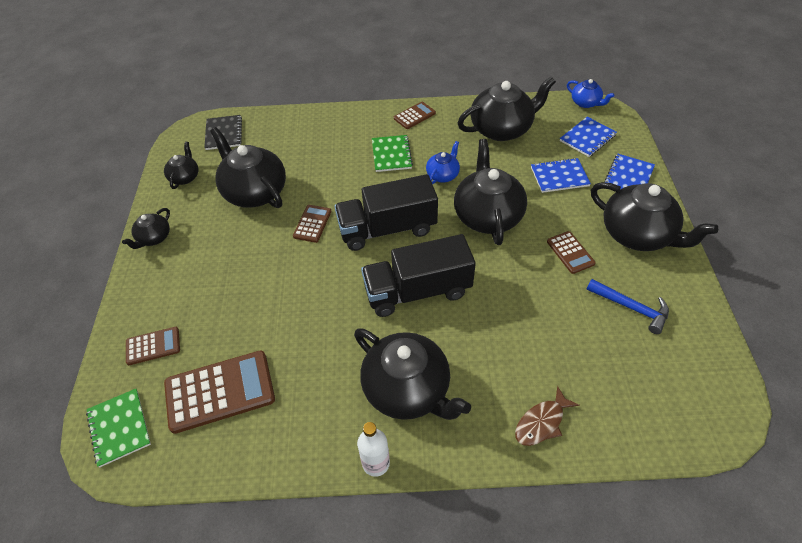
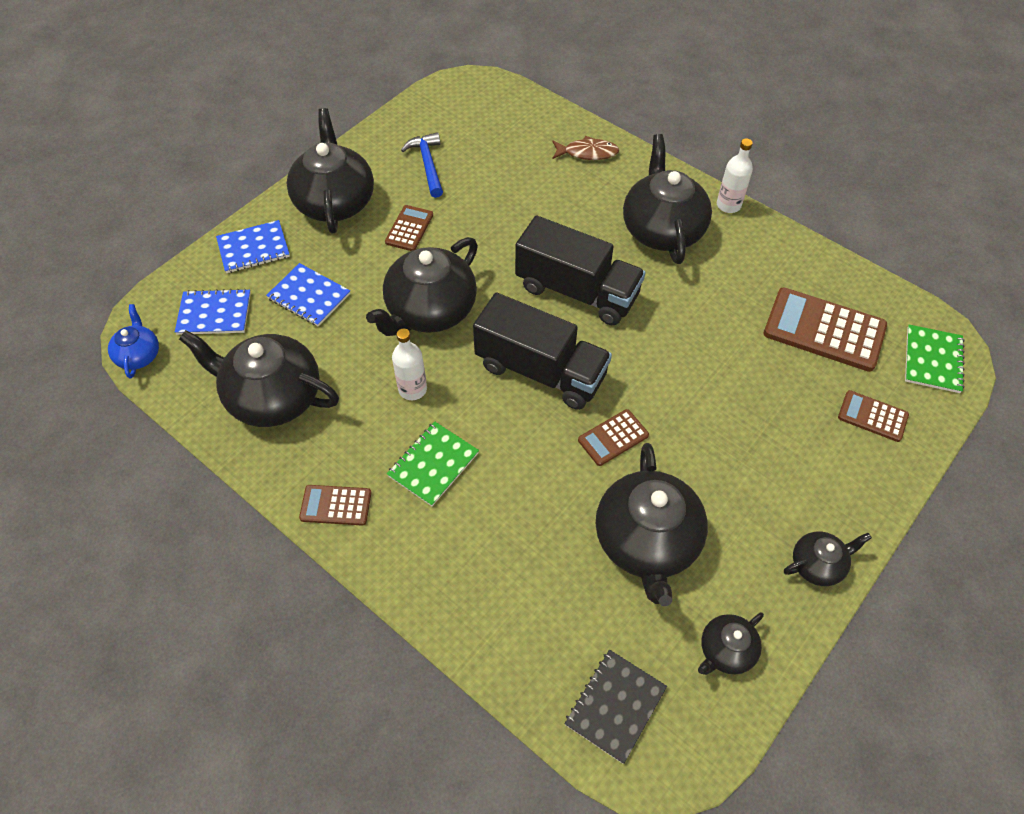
camera: 140 degrees left, 5 degrees up
(443, 175) = (412, 389): blue teapot -> white bottle

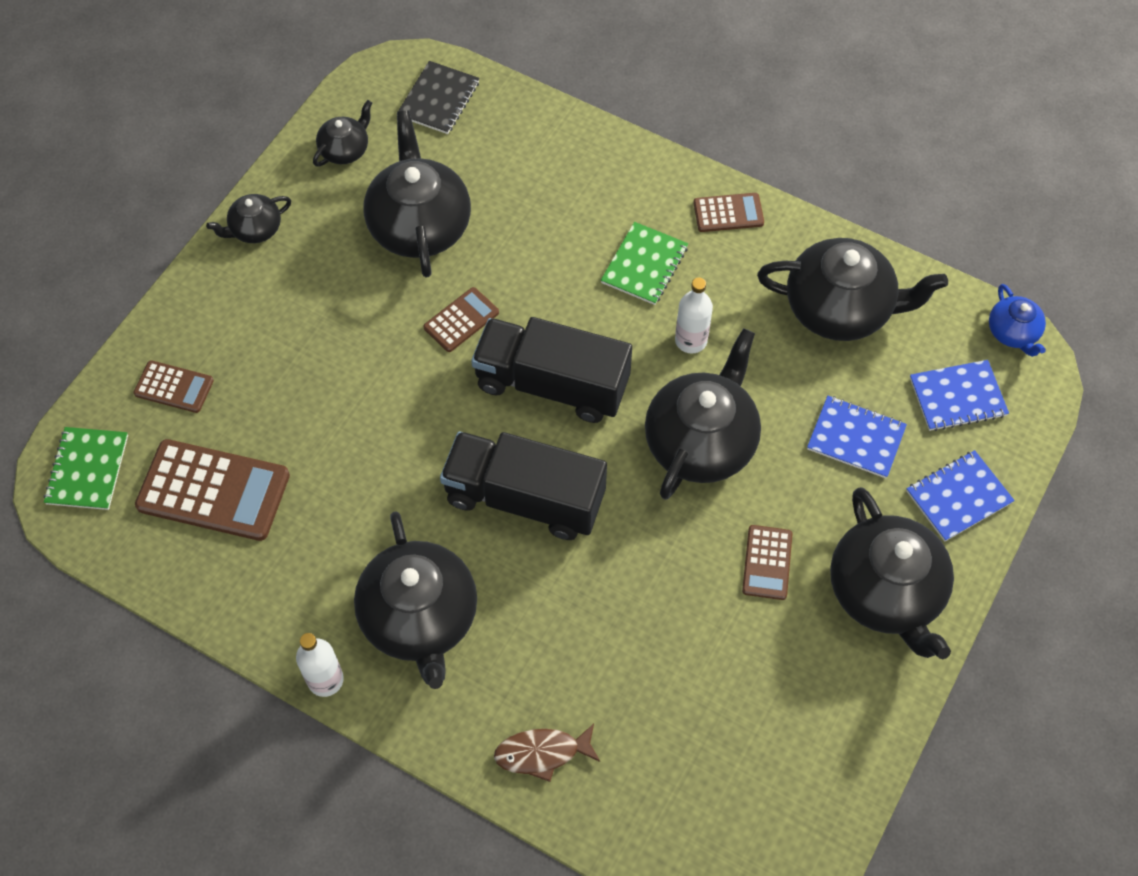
camera: 170 degrees right, 5 degrees up
(427, 164) = (779, 686): blue hammer -> none

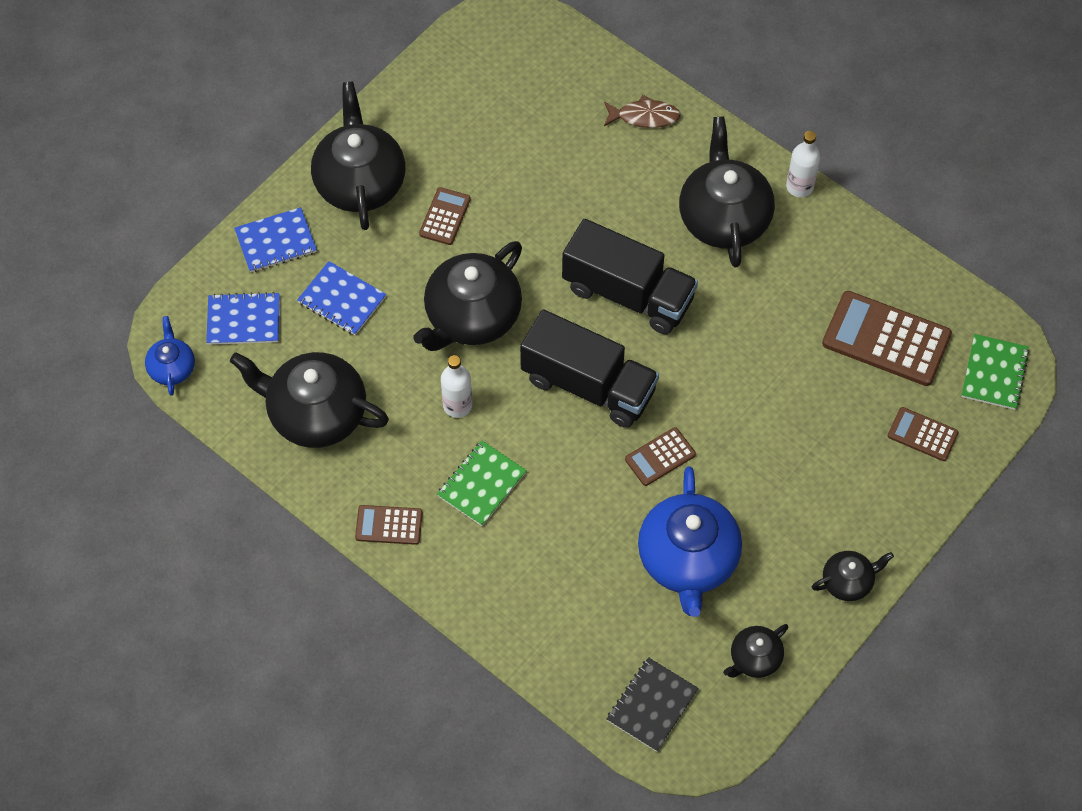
camera: 170 degrees left, 0 degrees up
(419, 225) = (688, 560): black teapot -> blue teapot

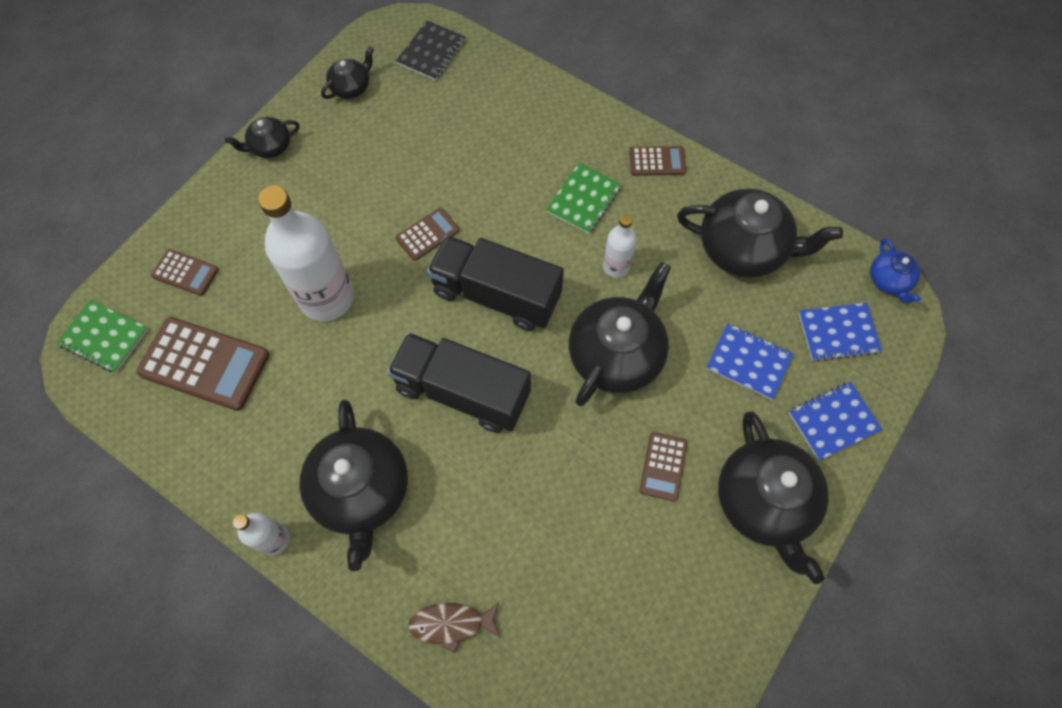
camera: 175 degrees right, 5 degrees up
(688, 560) = (403, 153): blue teapot -> none
(767, 396) = (327, 298): none -> white bottle
(994, 373) = (104, 337): green notebook -> green notebook turned 75 degrees counterclockwise

